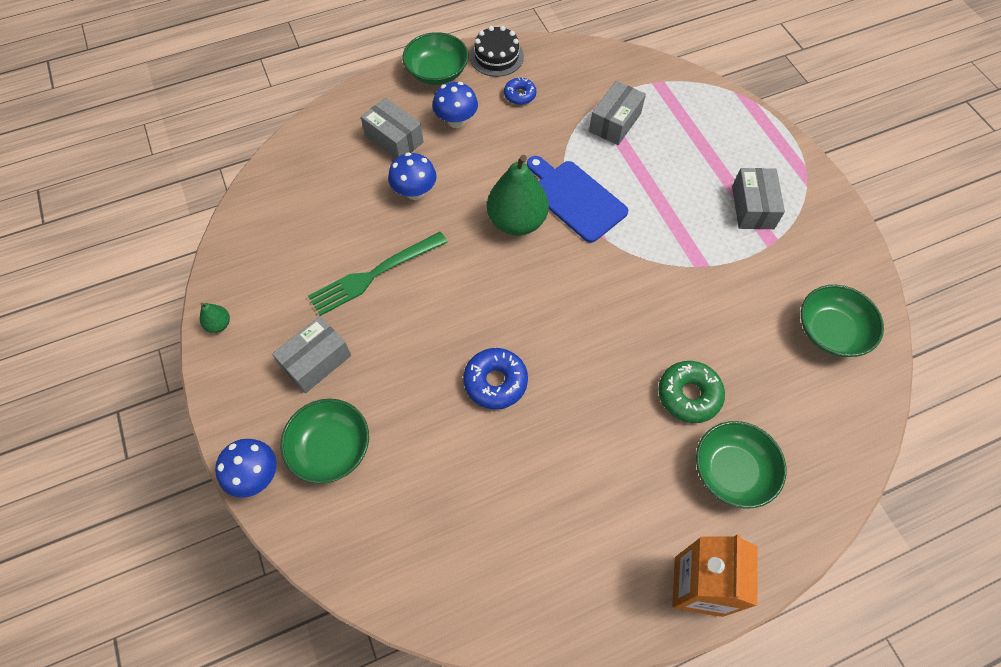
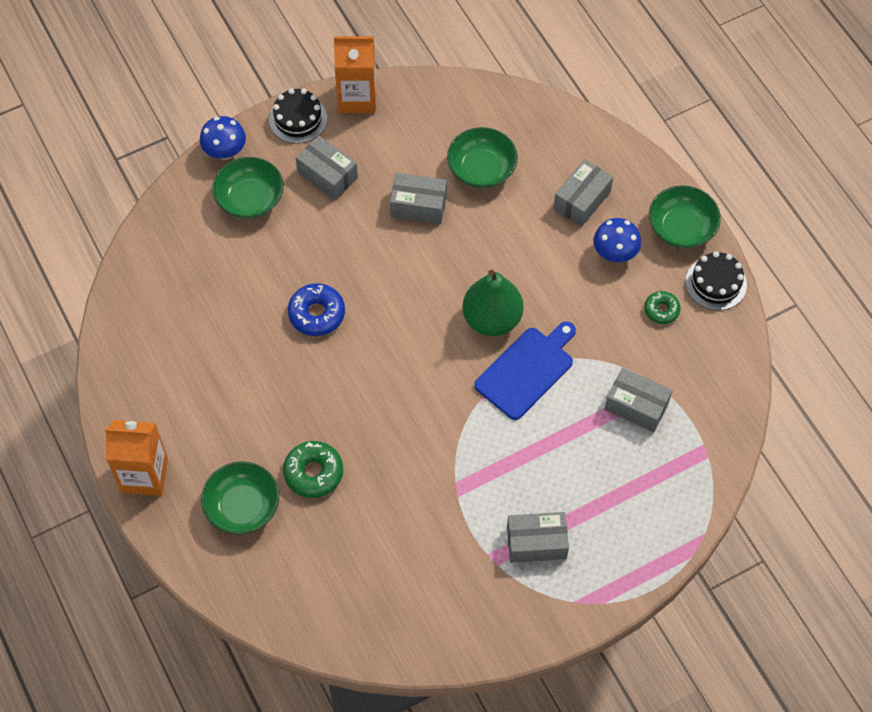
camera: 85 degrees right, 0 degrees up
(219, 324) = (357, 98): green pear -> orange carton
(230, 389) = (298, 119): none -> black cake
(374, 275) = (418, 205): green fork -> grey box
(414, 192) = (517, 226): blue mushroom -> none
(519, 95) = (661, 310): blue donut -> green donut
(831, 331) = (390, 606): green bowl -> green bowl (481, 169)

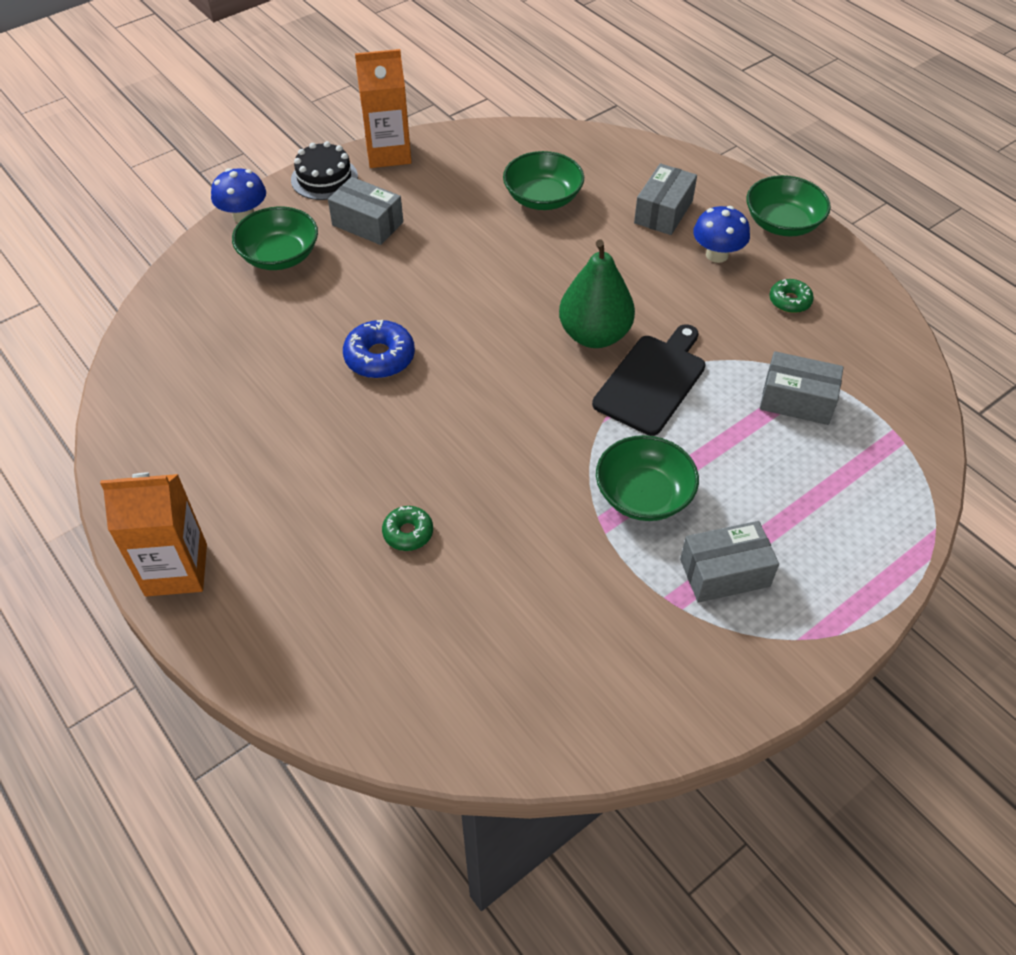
camera: 10 degrees left, 10 degrees down
(242, 506) = (317, 588): green bowl -> green bowl (643, 495)
(313, 473) = (408, 533): green donut -> green donut, size x0.63
(418, 205) = (479, 238): grey box -> none
(527, 370) = (652, 381): blue cutting board -> black cutting board
(716, 283) = (841, 268): black cake -> none

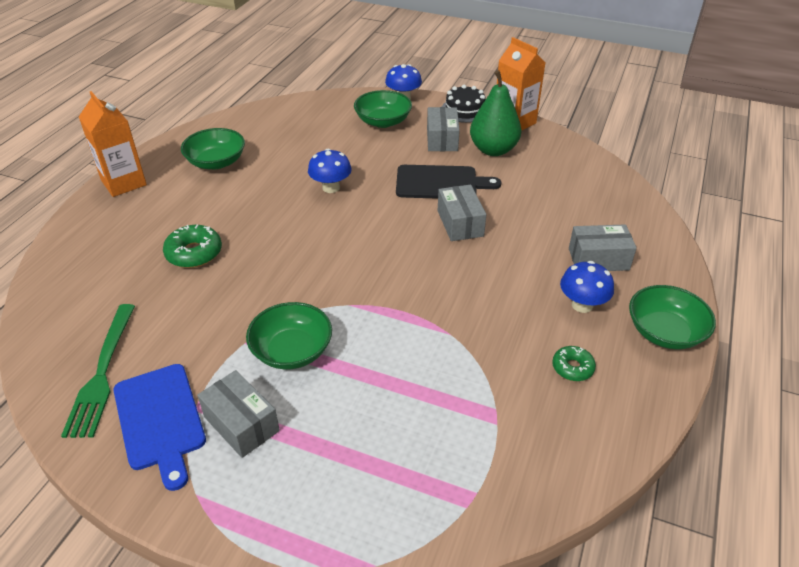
camera: 60 degrees right, 10 degrees down
(379, 357) = (331, 187): blue donut -> blue mushroom
(408, 533) = (194, 253): green donut -> green donut, size x1.59
(542, 198) = (545, 197): green bowl -> green bowl (216, 162)
(572, 685) = (102, 373): none -> green fork
(594, 335) = (431, 270): green pear -> green pear (493, 150)
(652, 381) = (409, 316): black cutting board -> black cutting board (440, 183)
(680, 644) = (160, 420): none -> blue cutting board
(797, 400) = (458, 410): grey box -> grey box (460, 223)

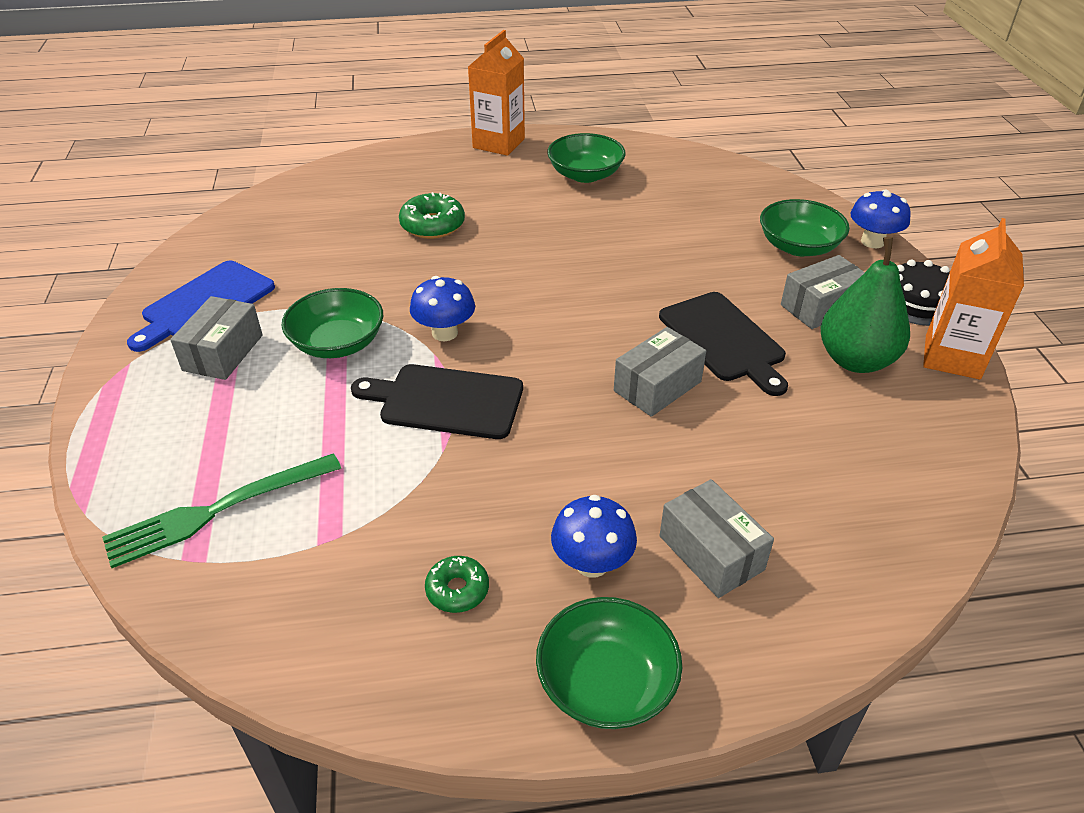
camera: 60 degrees right, 0 degrees up
(102, 373) = (243, 249): green fork -> green fork (217, 510)
(331, 187) = (621, 262): blue mushroom -> blue mushroom (444, 333)
(403, 316) = (445, 401): none -> black cutting board

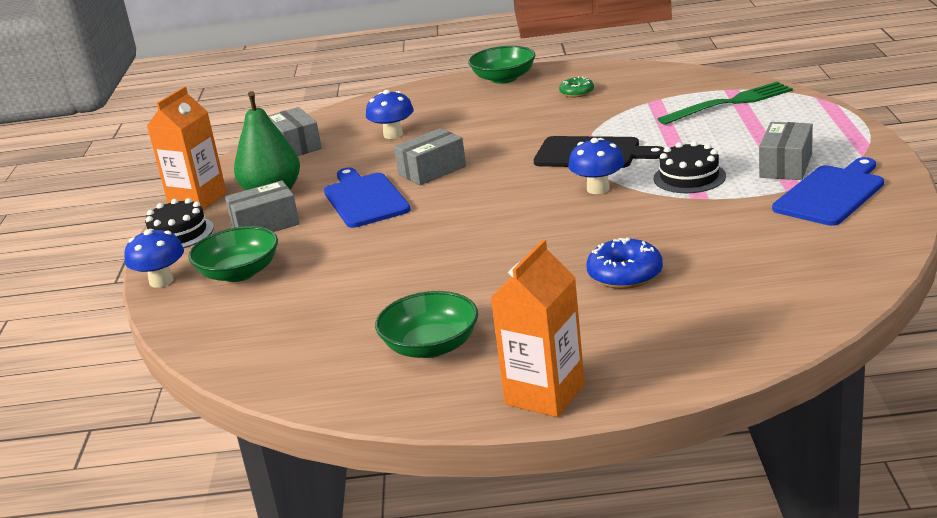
camera: 170 degrees left, 15 degrees down
(337, 343) = (689, 177): green bowl -> black cake
(432, 225) = (625, 274): green donut -> blue donut
(592, 563) = (502, 104): blue mushroom -> blue mushroom (393, 135)
(711, 553) = (434, 112): grey box -> grey box (296, 146)
(724, 340) = (364, 199): black cutting board -> blue cutting board

